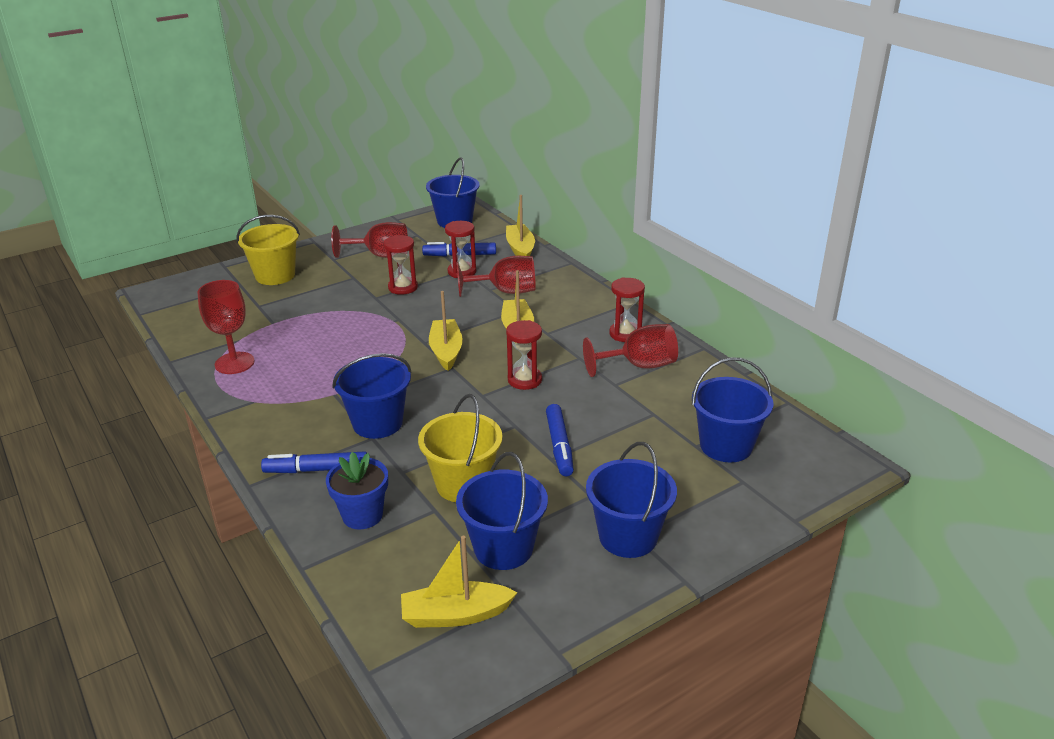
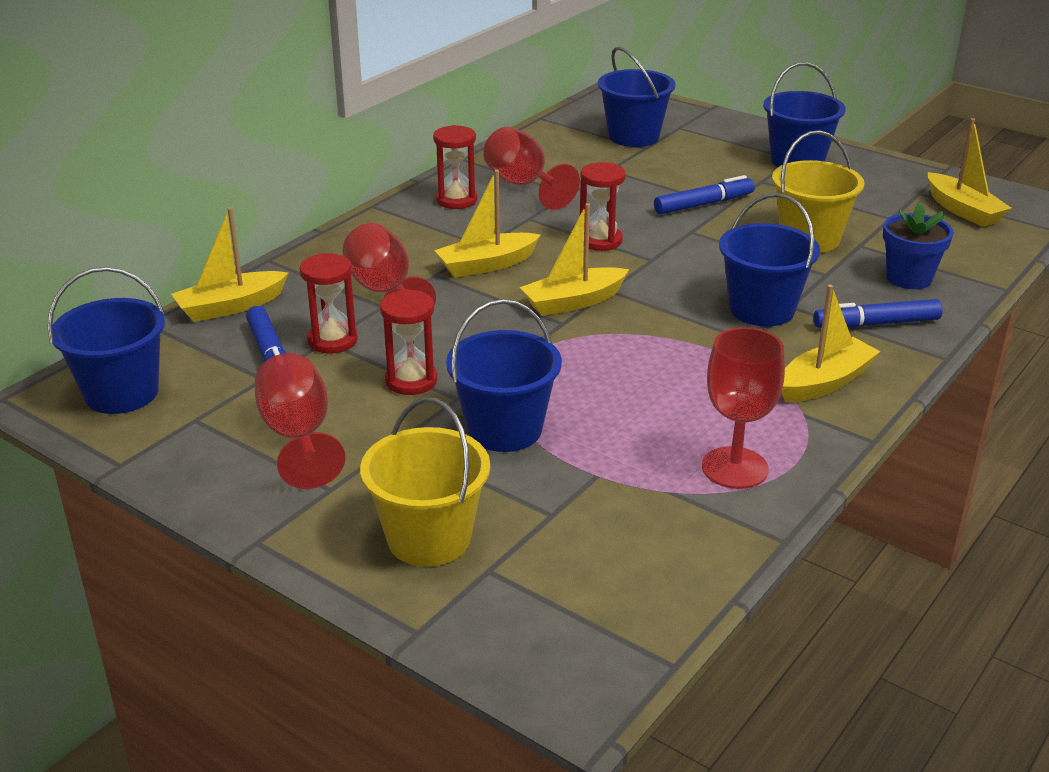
camera: 110 degrees left, 0 degrees up
(274, 420) = (824, 383): none -> yellow boat
(316, 469) = (876, 324): blue marker -> blue marker turned 105 degrees clockwise
(503, 548) = (869, 205): blue bucket -> blue bucket (504, 429)

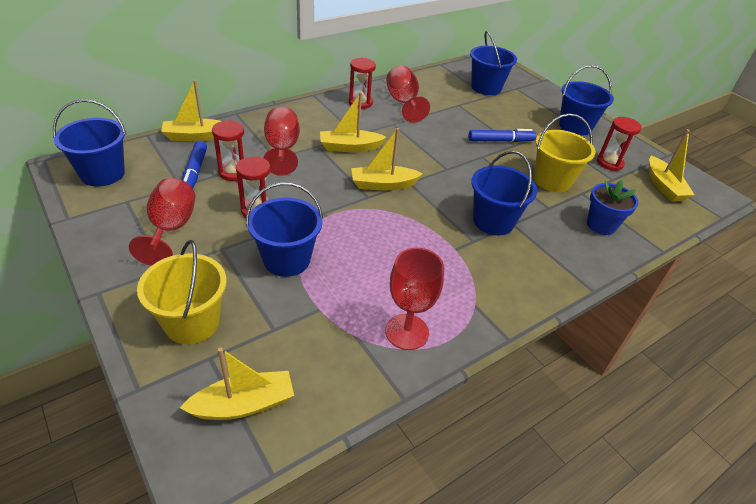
camera: 15 degrees right, 10 degrees up
(600, 241) = (424, 149): red hourglass -> red hourglass (609, 163)
(824, 383) = (502, 285): yellow boat -> yellow boat (243, 404)
(876, 324) = (561, 252): blue marker -> none

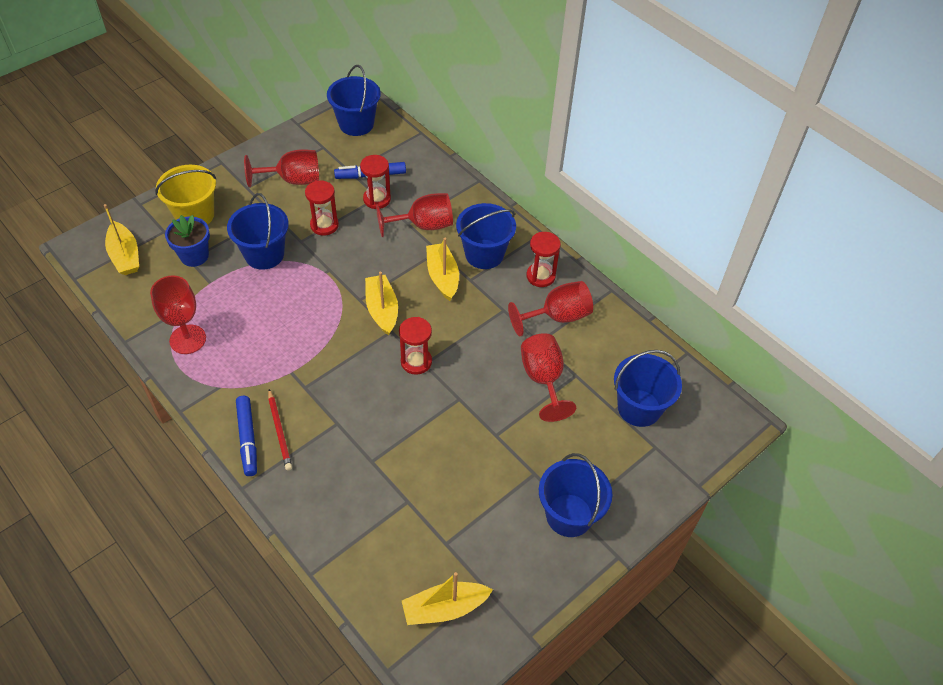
camera: 85 degrees right, 10 degrees up
(196, 136) = (427, 163): yellow boat -> none
(463, 118) = (543, 379): none -> red goblet
(493, 221) = (338, 405): blue bucket -> blue bucket (484, 254)
(500, 141) = (500, 419): blue marker -> blue marker (247, 439)
(526, 261) = (280, 431): none -> red pencil
(552, 180) = (426, 470): yellow bucket -> none
(601, 225) = (348, 512): blue flower pot -> blue flower pot (194, 256)
(609, 163) = (484, 546): red hourglass -> red hourglass (416, 362)

